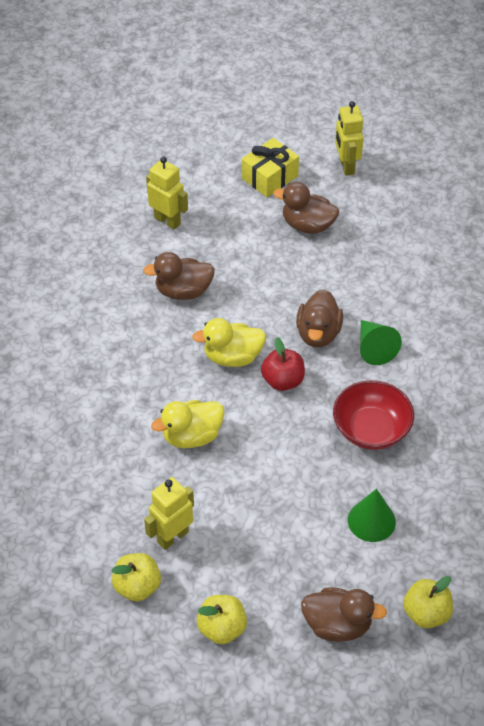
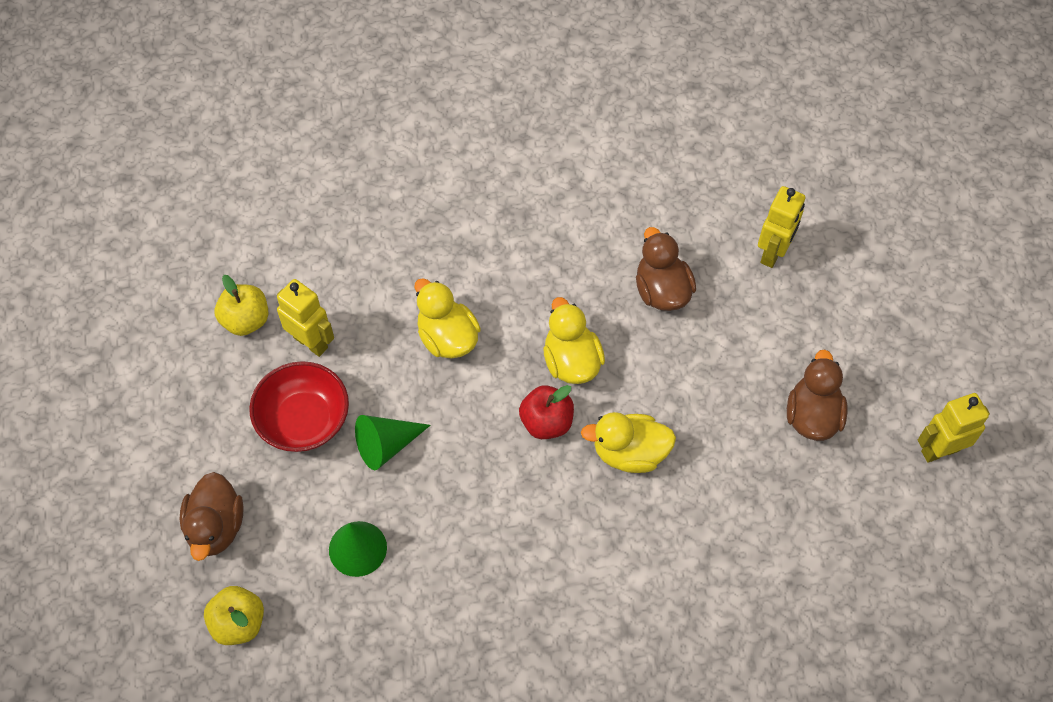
camera: 80 degrees right, 10 degrees up
(222, 628) = (203, 410): yellow apple -> none
(269, 177) = (887, 357): yellow gift -> none
(318, 333) = (629, 453): brown duck -> yellow duck
(371, 429) = (491, 533): red bowl -> red bowl (304, 420)
(374, 348) = (620, 523): green cone -> green cone (386, 445)

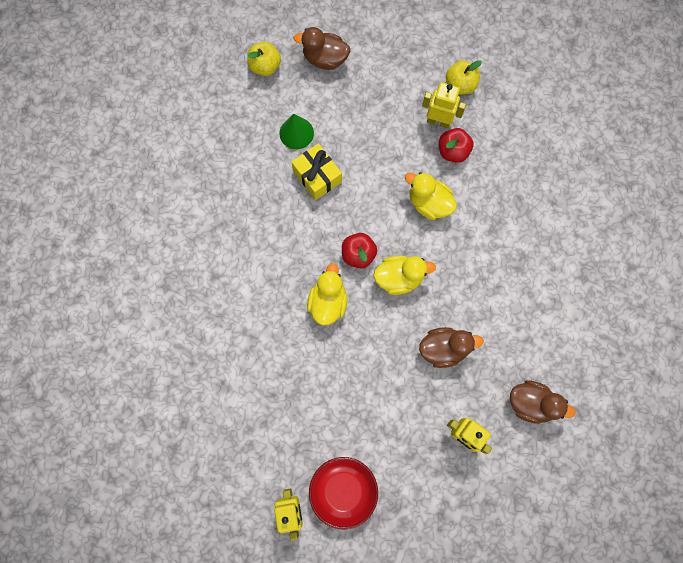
camera: 100 degrees right, 15 degrees up
(304, 420) = (385, 112): red bowl -> red bowl (343, 490)
(311, 342) = (438, 121): yellow robot -> yellow robot turned 120 degrees counterclockwise
(358, 316) = (453, 151): none -> red apple
(386, 445) = (359, 157): green cone -> none
(429, 503) = (317, 176): none -> yellow gift
(447, 338) = (429, 203): yellow duck -> yellow duck turned 120 degrees counterclockwise
(812, 416) = (332, 428): brown duck -> brown duck (531, 403)

